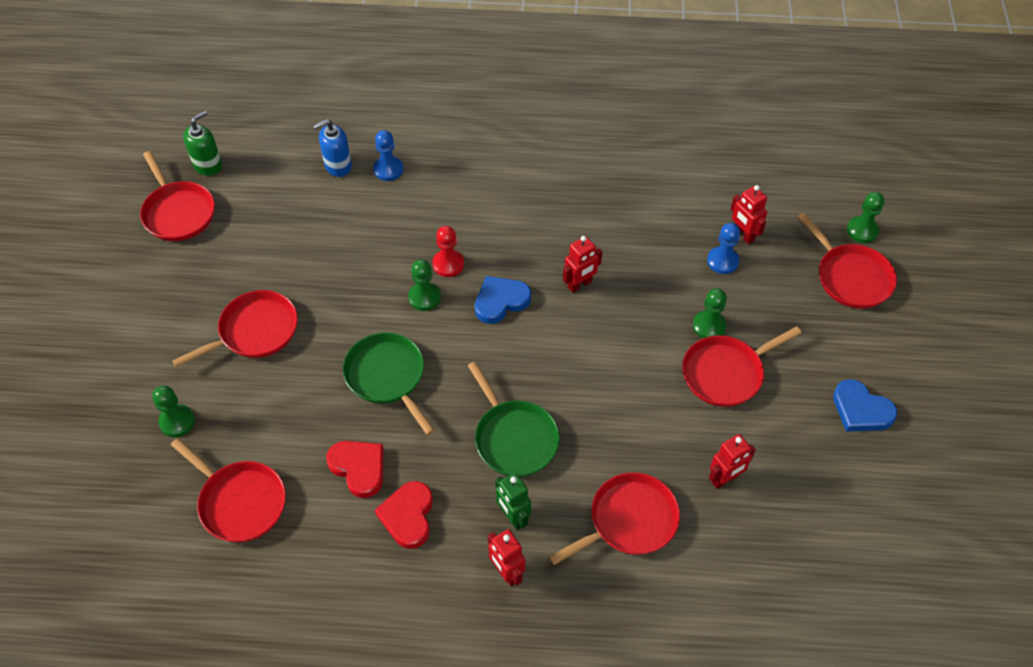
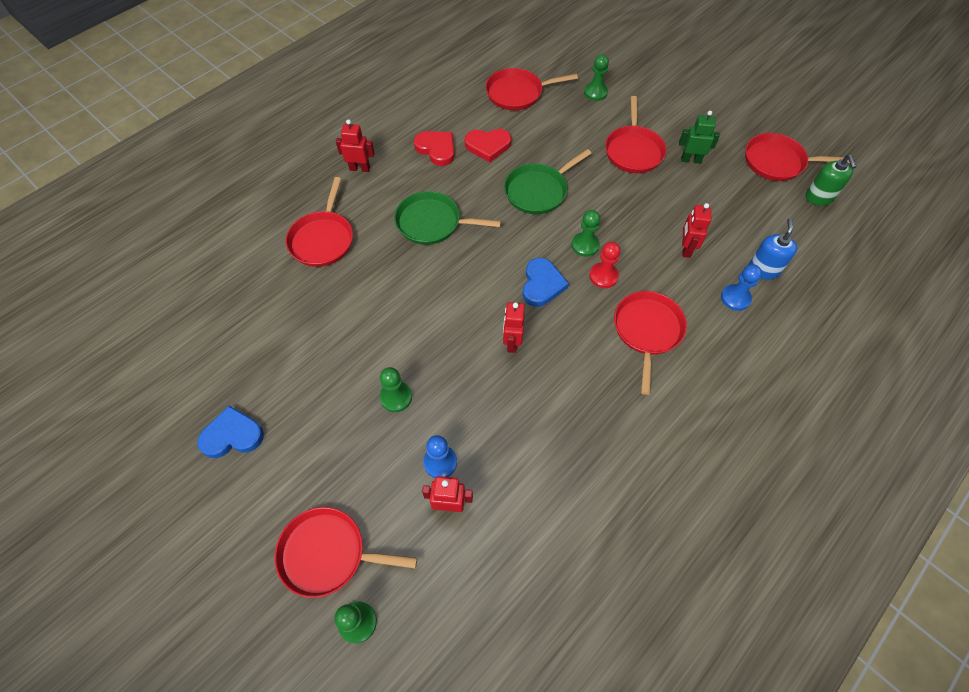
camera: 130 degrees right, 5 degrees up
(387, 376) = (538, 191): green pan -> green pan turned 135 degrees clockwise
(513, 517) = (386, 190): green robot -> green robot (691, 160)
(725, 373) = (351, 373): red pan -> red pan (647, 331)
(725, 479) = (288, 307): red robot -> red robot (685, 249)

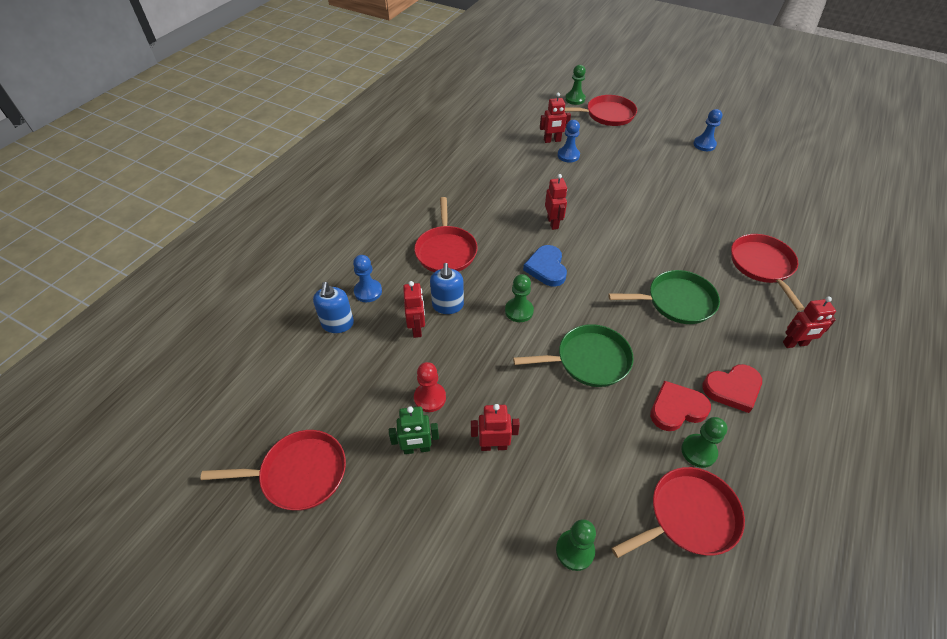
camera: 165 degrees right, 10 degrees down
(232, 435) = (704, 145): blue heart -> blue pawn
(396, 397) = (617, 178): green pawn -> green pawn (698, 451)
(436, 149) = (732, 389): red heart -> red heart turned 45 degrees counterclockwise
(538, 191) = (589, 360): green pan -> green pan turned 45 degrees clockwise
(603, 276) = (493, 286): red pawn -> red pawn (430, 398)
(633, 151) = (493, 446): red pan -> red robot
(653, 265) = (448, 305): none -> blue soap dispenser
(819, 197) = (255, 427): green soap dispenser -> none

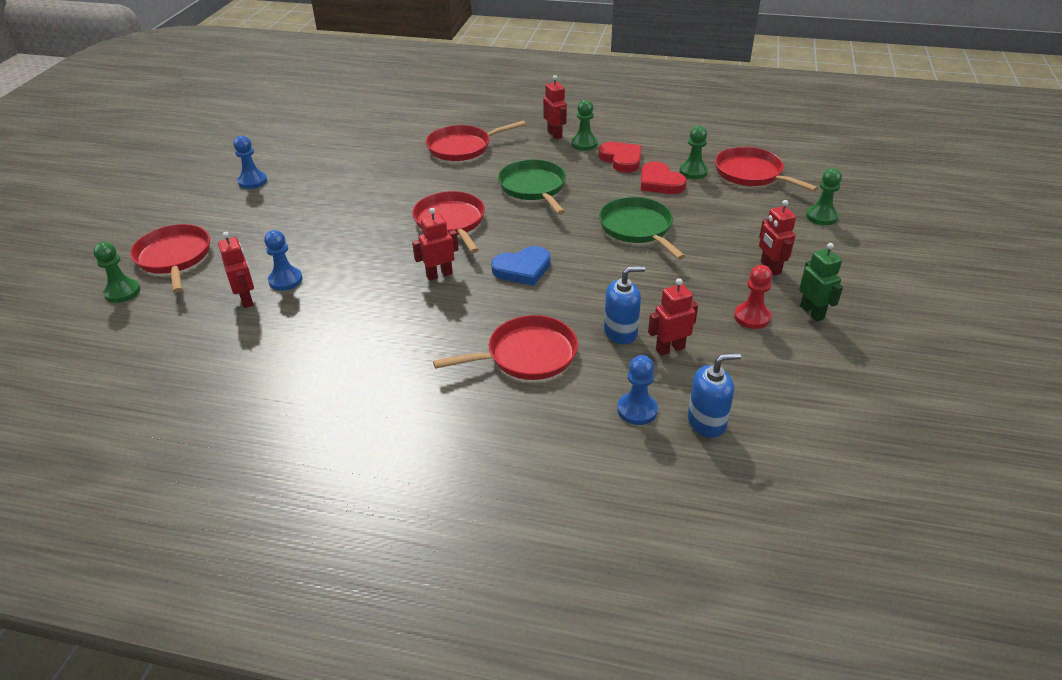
camera: 105 degrees left, 10 degrees down
(299, 474) = (906, 385): red pan -> red pan (451, 222)
(519, 311) = (599, 278): green pawn -> green pawn (584, 144)

